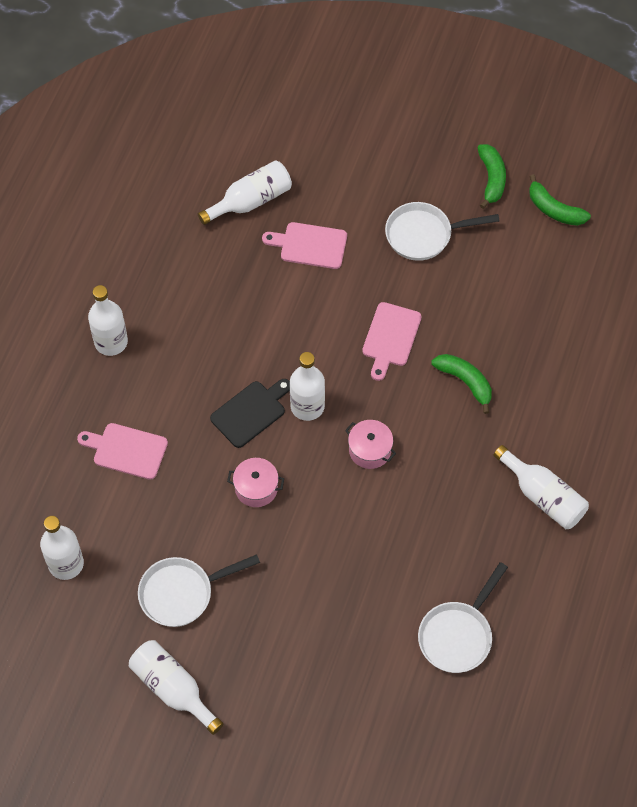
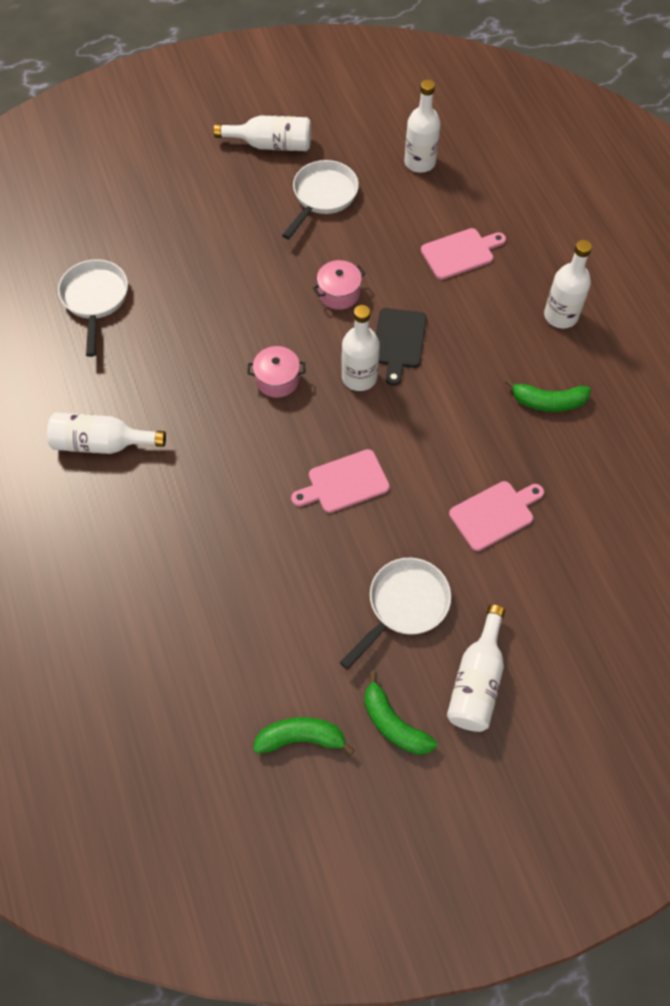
camera: 140 degrees right, 0 degrees up
(250, 201) = (588, 515): white bottle -> white bottle (477, 680)
(390, 338) = (344, 483): pink cutting board -> pink cutting board turned 90 degrees counterclockwise
(465, 382) = (246, 491): green banana -> green banana (548, 402)

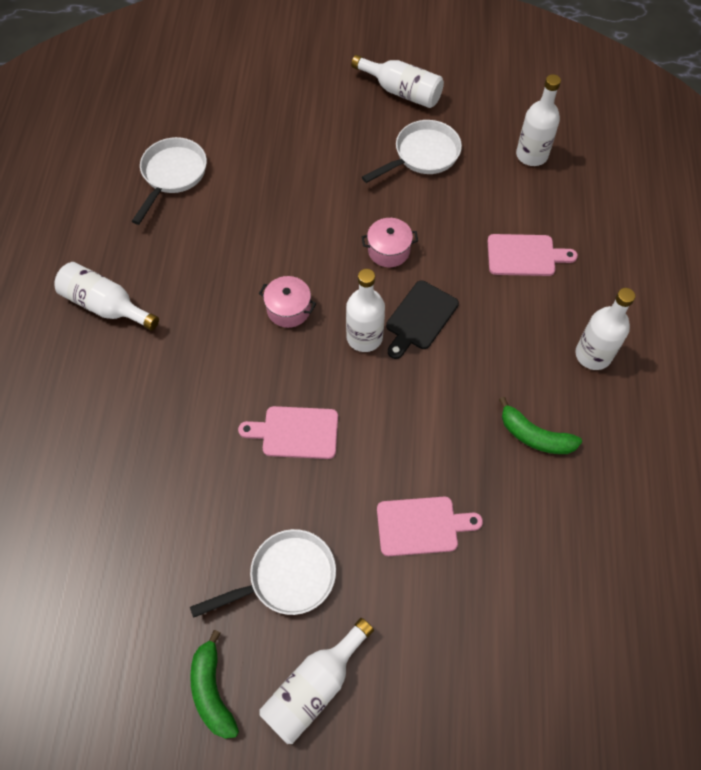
camera: 25 degrees right, 0 degrees up
(301, 738) = (121, 662): green banana -> none

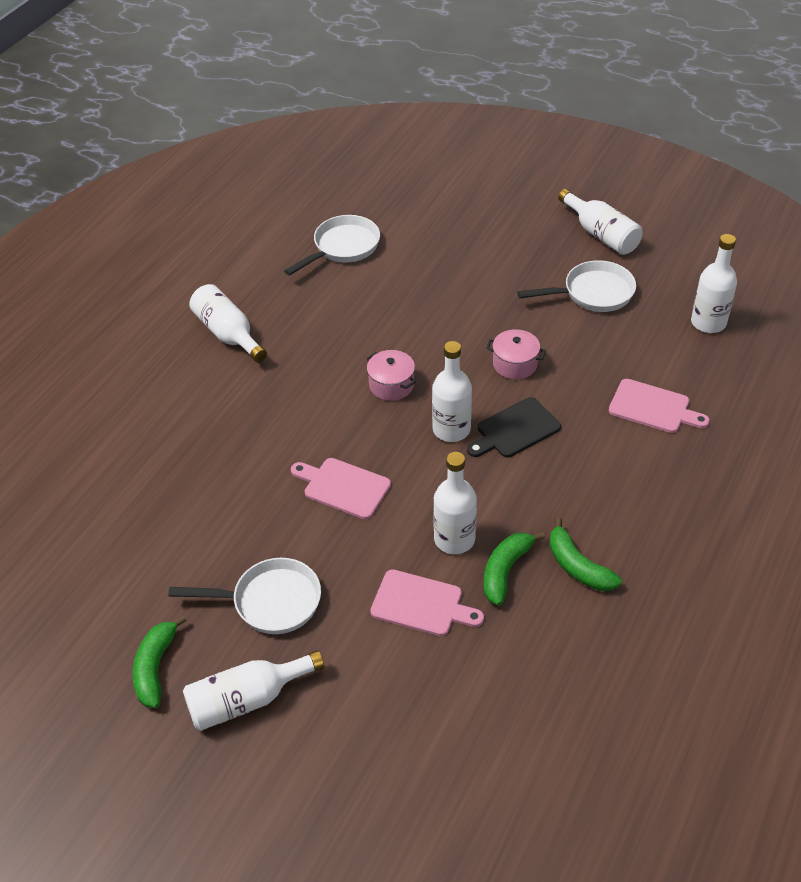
camera: 25 degrees right, 15 degrees down
(477, 464) = (505, 571): none -> green banana
(593, 355) = (679, 515): white bottle -> white bottle (454, 539)

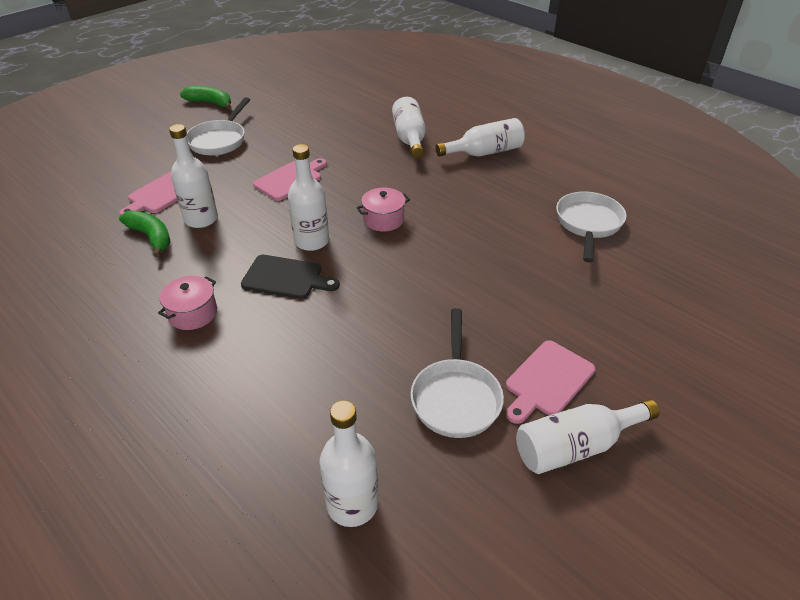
camera: 105 degrees right, 5 degrees down
(247, 699) = (161, 126): white bottle -> white bottle (410, 138)
(343, 247) = (588, 224): white pan -> white pan turned 135 degrees counterclockwise
(515, 364) = (370, 299): pink pot -> pink pot (193, 313)
(515, 430) = (286, 278): black cutting board -> black cutting board turned 120 degrees clockwise
(578, 566) = (118, 275): green banana -> none
(653, 407) = (247, 388): pink cutting board -> pink cutting board (547, 381)

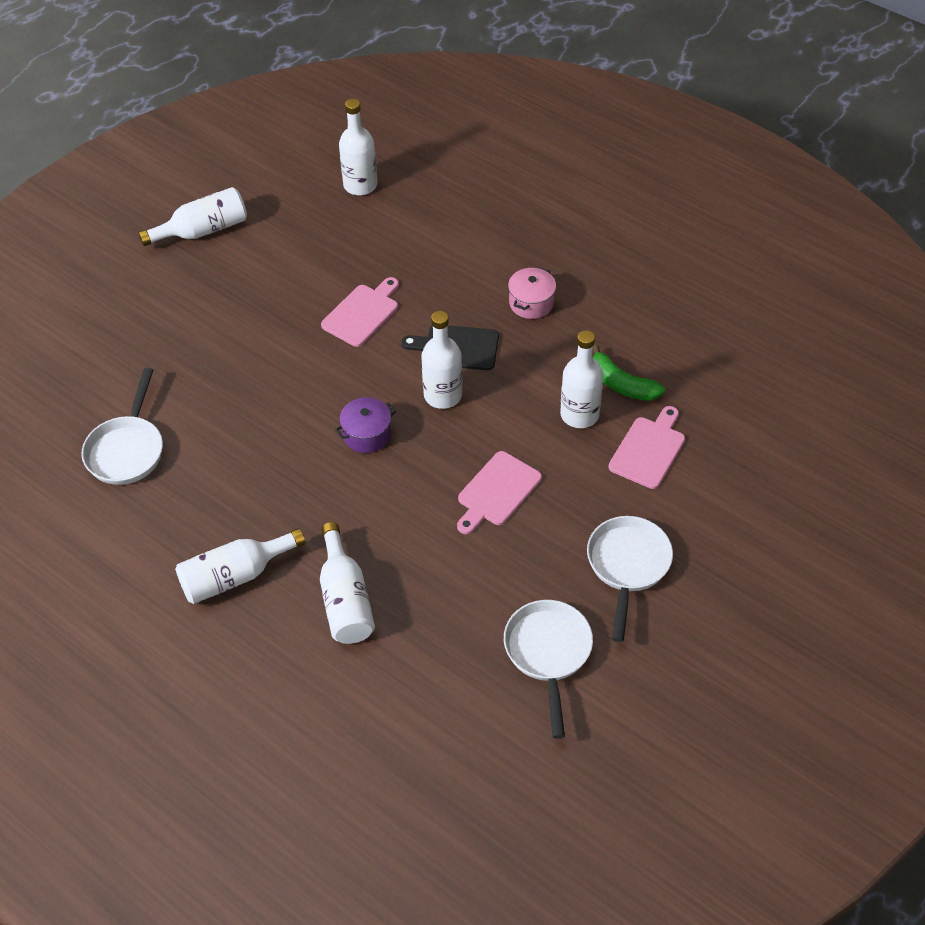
camera: 175 degrees right, 10 degrees up
(210, 103) = (691, 668): green banana -> none
(383, 219) = (367, 434): pink pot -> purple pot
(456, 397) = (289, 255): white pan -> white pan (548, 653)
(547, 381) = (213, 273): pink cutting board -> pink cutting board (362, 313)

